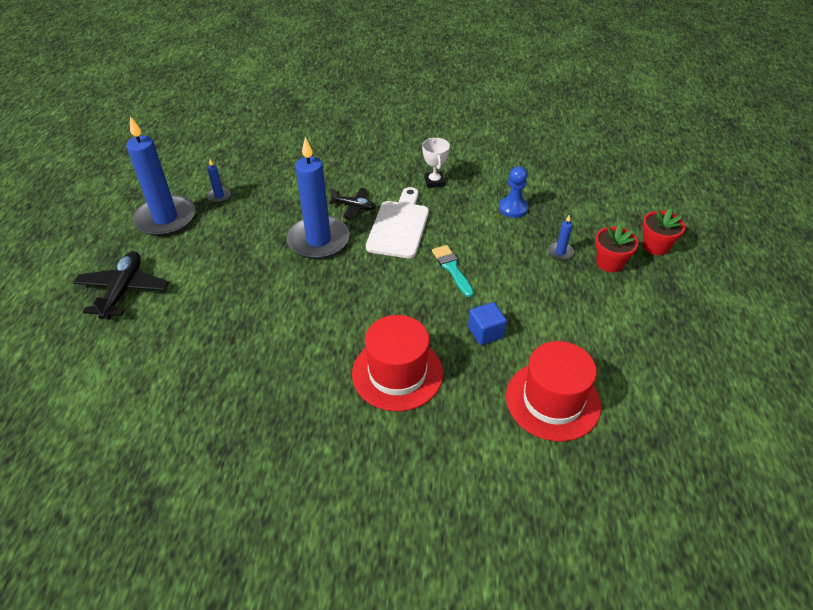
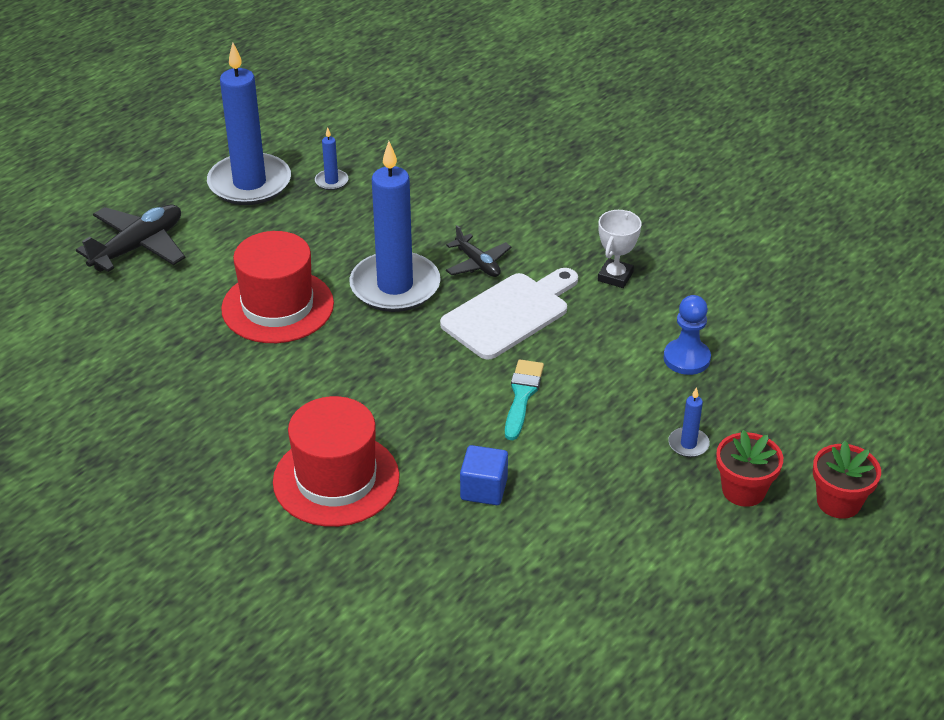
camera: 35 degrees right, 5 degrees down
(553, 400) = (482, 604): red hat -> red hat (277, 306)

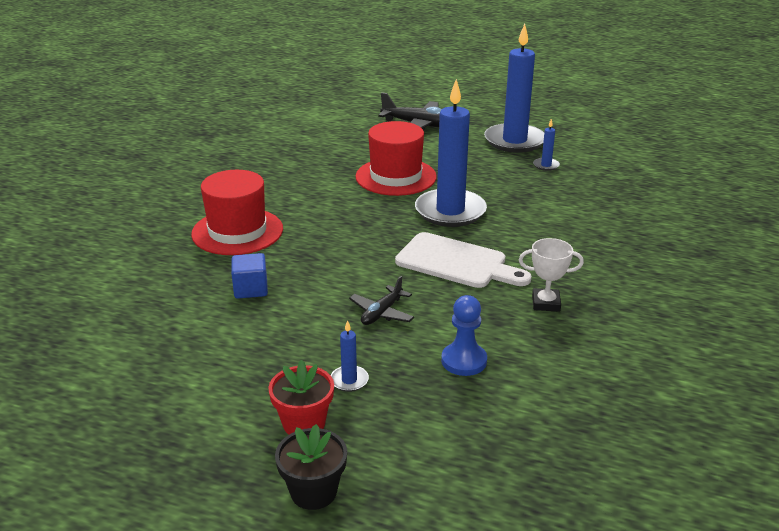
camera: 70 degrees right, 10 degrees down
(478, 264) = (505, 238): black plane -> black plane (381, 313)
(522, 396) = (363, 286): turquoise brush -> none
(838, 502) = (313, 492): red flower pot -> black flower pot

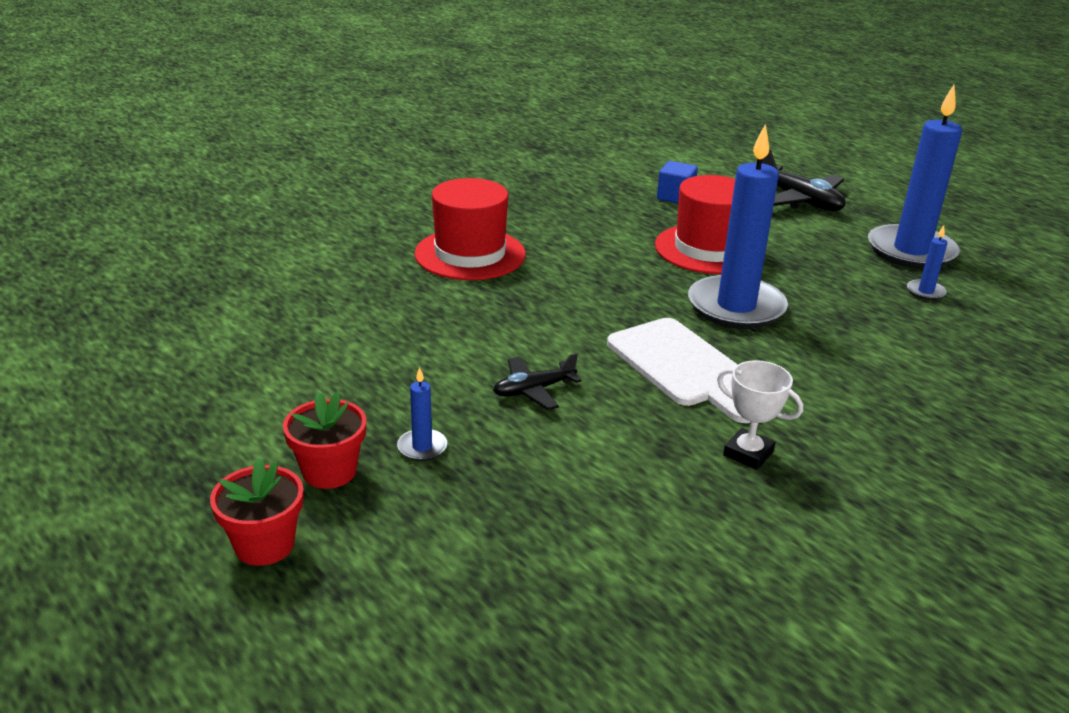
camera: 30 degrees right, 0 degrees up
(251, 289) = (422, 316): blue cube -> blue cube (675, 197)
(313, 492) = (264, 545): black flower pot -> red flower pot
(464, 361) = (572, 479): blue pawn -> none

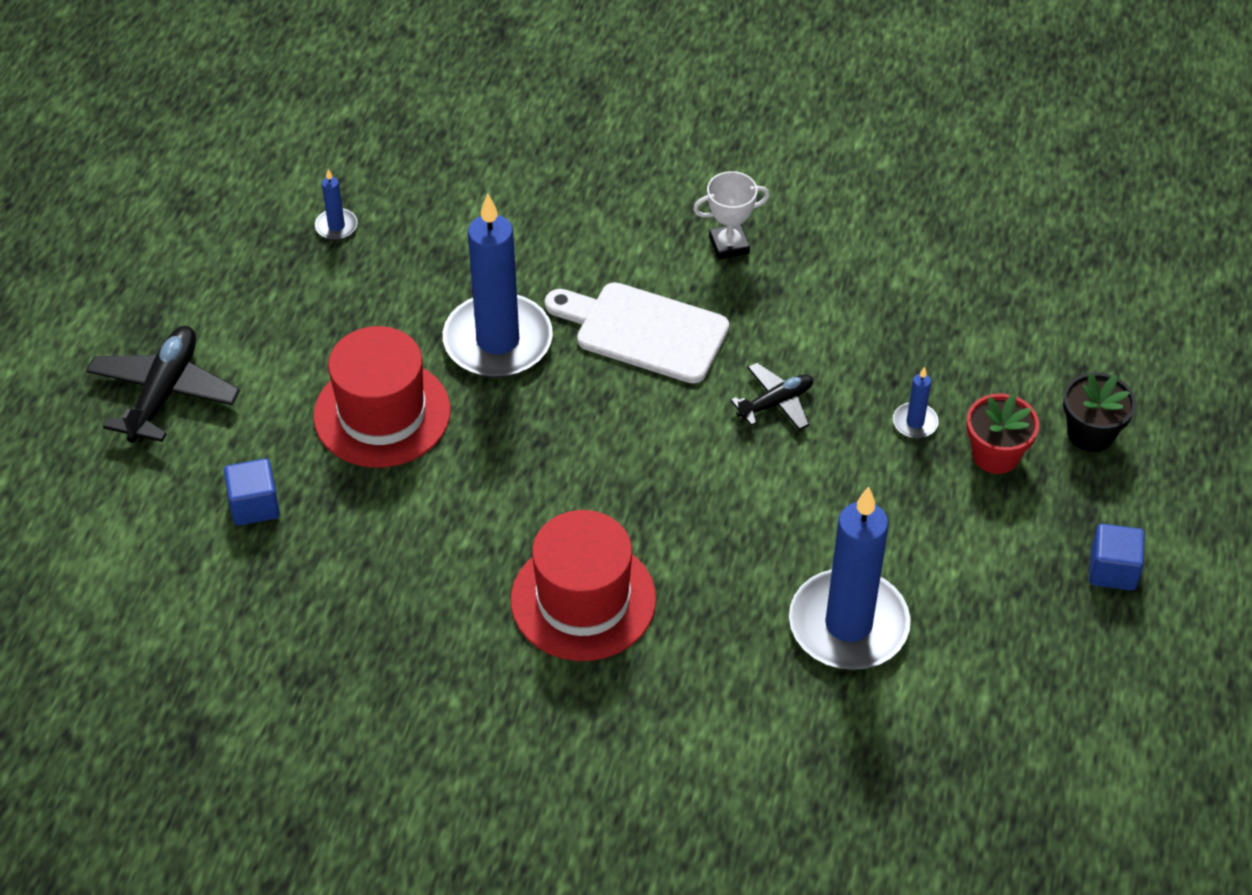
camera: 125 degrees left, 20 degrees up
(137, 465) = (1112, 570): none -> blue cube
(264, 545) = (1090, 433): red flower pot -> black flower pot
(533, 390) = (776, 403): black plane -> black plane turned 60 degrees counterclockwise
(682, 366) = (644, 331): white cutting board -> white cutting board turned 90 degrees counterclockwise
(748, 453) = (729, 245): white trophy -> white trophy turned 75 degrees clockwise
(911, 251) = (240, 261): blue candle -> blue candle (848, 625)

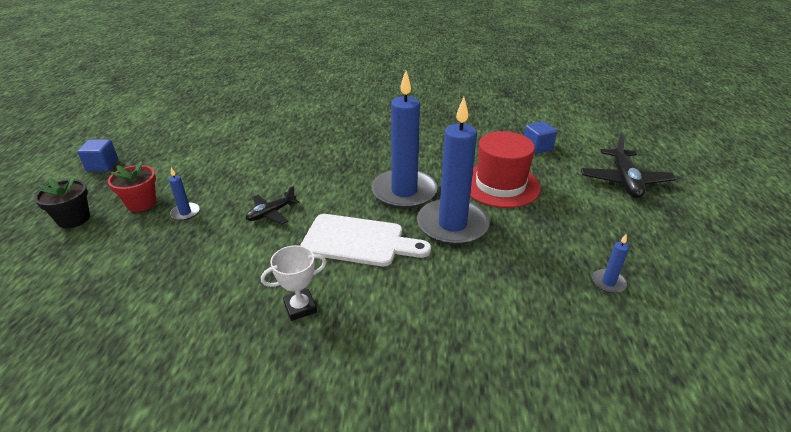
camera: 170 degrees right, 15 degrees down
(583, 599) = (368, 134): red hat -> none
(848, 625) = (245, 138): blue candle -> blue candle (404, 192)

